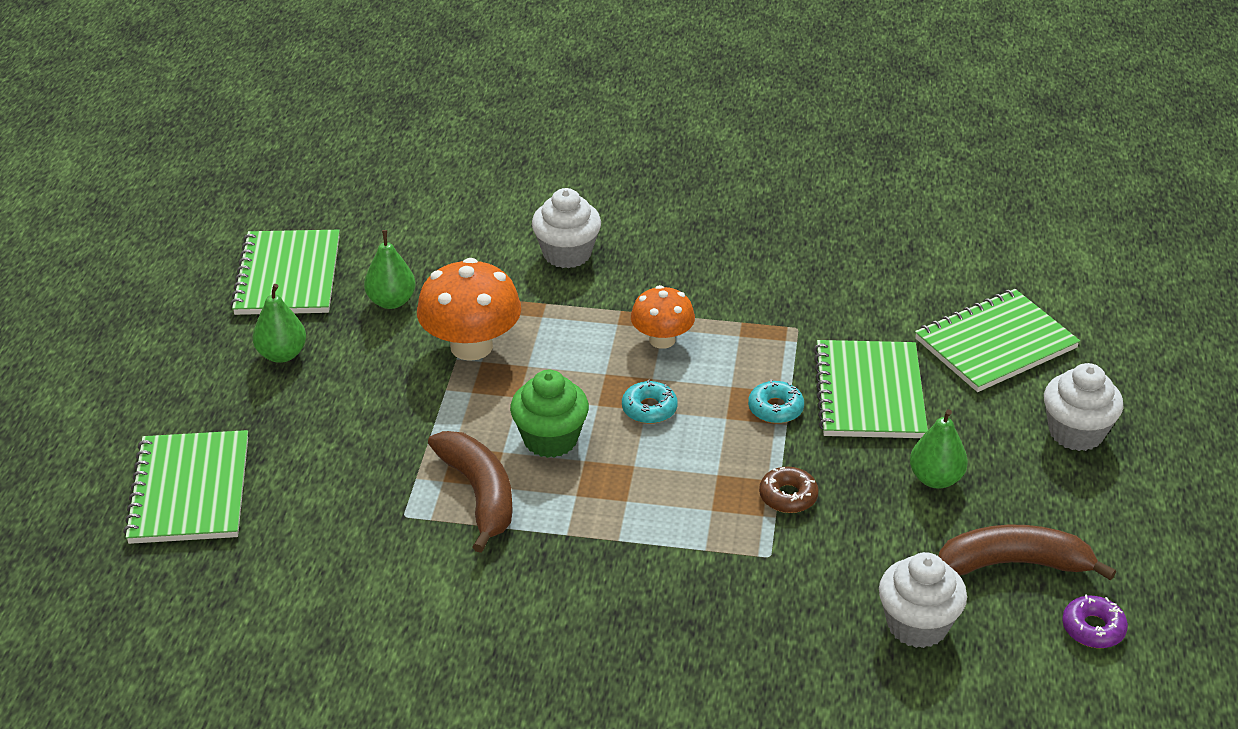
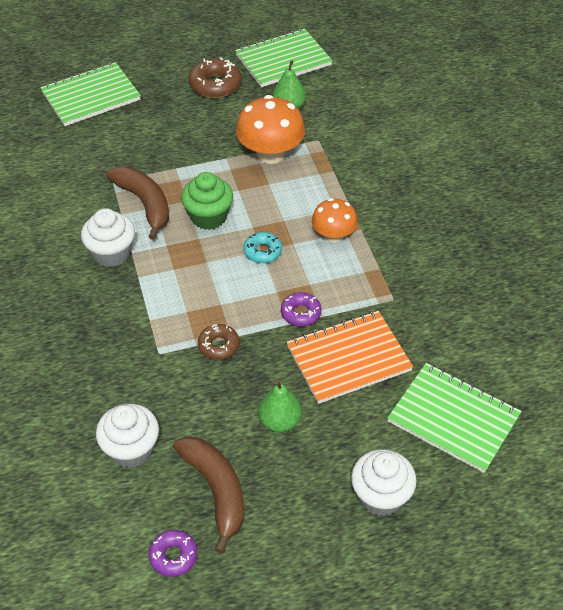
camera: 65 degrees right, 10 degrees up
(282, 354) = (215, 85): green pear -> brown donut
(479, 494) = (145, 204): brown banana -> brown banana turned 75 degrees counterclockwise
(567, 254) = (388, 162): white cupcake -> white cupcake (112, 253)
(775, 408) = (301, 313): turquoise donut -> purple donut
(869, 393) = (348, 359): green notebook -> orange notebook

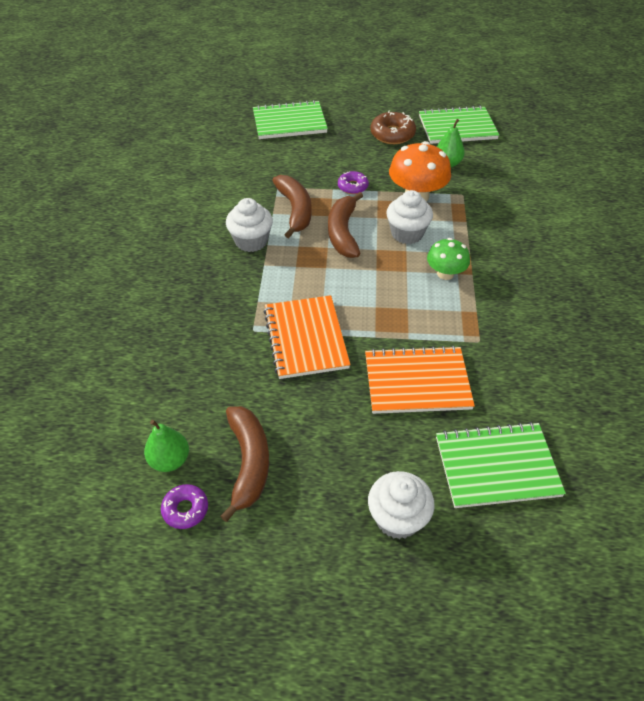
camera: 20 degrees right, 0 degrees up
(131, 449) = (193, 404): white cupcake -> white cupcake (407, 233)
(208, 217) = (343, 232): green cupcake -> brown banana
(218, 345) = (306, 338): brown donut -> orange notebook
(262, 251) = (377, 271): turquoise donut -> none
(280, 421) = (331, 419): green pear -> green pear (170, 460)
(301, 313) = (389, 331): purple donut -> purple donut (352, 186)
(333, 235) = (445, 273): orange mushroom -> green mushroom
(453, 419) = (497, 466): green notebook -> green notebook turned 60 degrees counterclockwise

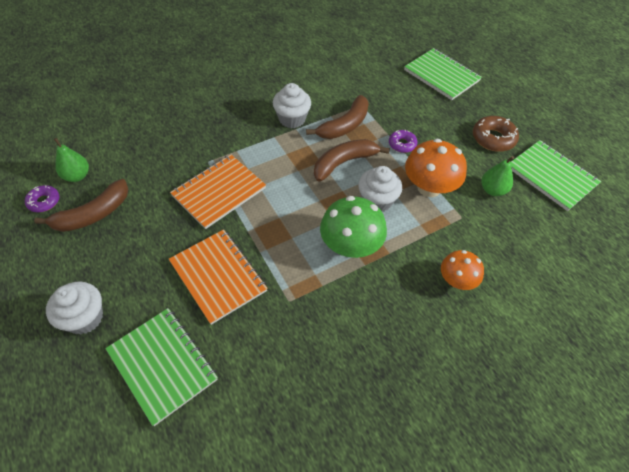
camera: 55 degrees right, 5 degrees up
(445, 273) = (350, 246): green mushroom -> green mushroom, size x1.60
(523, 229) = (456, 280): none -> orange mushroom

